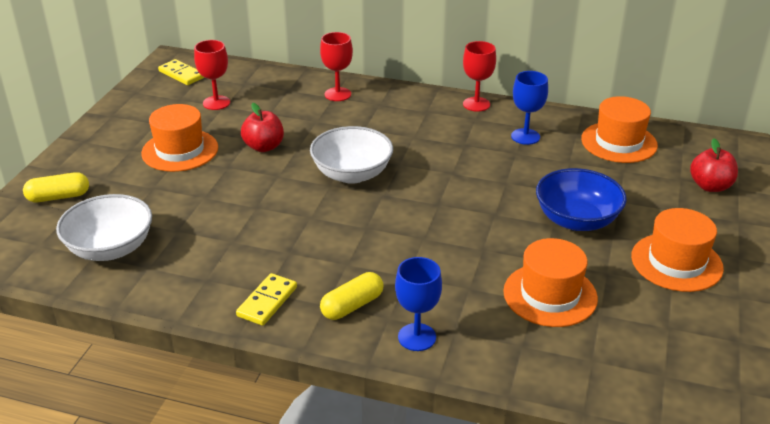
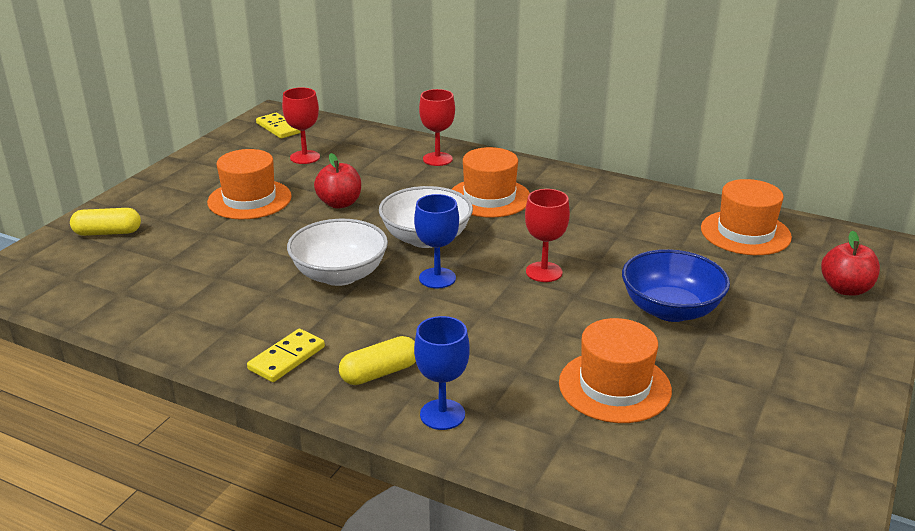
camera: 10 degrees right, 5 degrees down
(110, 248) = (140, 287): white bowl -> white bowl (340, 275)
(476, 104) = (589, 181): red goblet -> red goblet (544, 272)
(525, 136) = (636, 218): blue goblet -> blue goblet (437, 278)
(676, 262) = (781, 367): orange hat -> orange hat (489, 197)

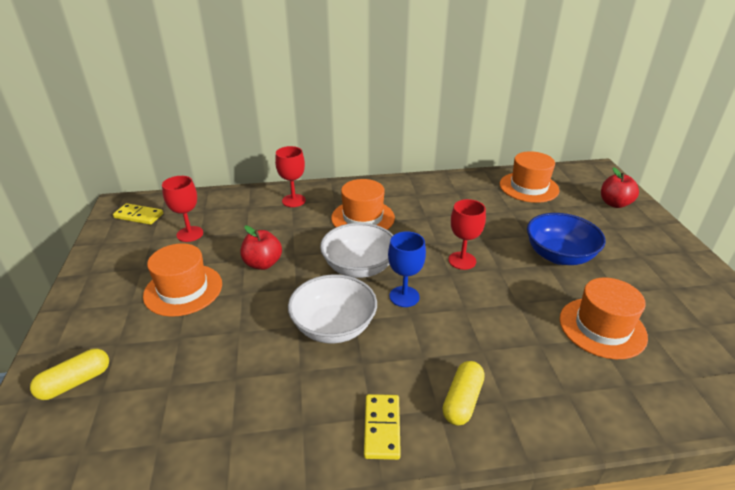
camera: 35 degrees left, 5 degrees up
(442, 414) = (543, 412): blue goblet -> none

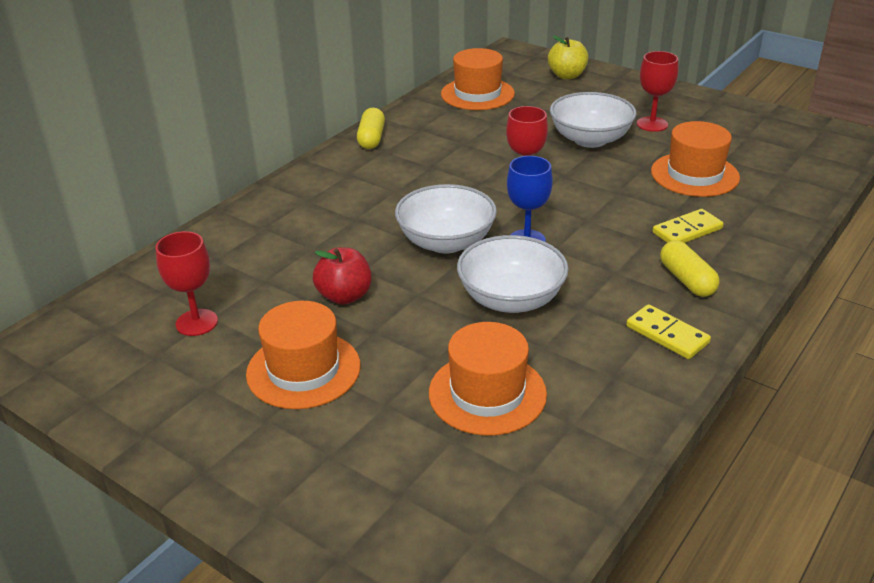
camera: 45 degrees left, 0 degrees up
(75, 382) = (355, 510): yellow capsule -> yellow capsule (371, 138)
(139, 216) = (78, 347): yellow domino -> yellow domino (687, 230)
(293, 200) = (260, 224): red goblet -> red goblet (652, 124)
(363, 218) = (369, 199): orange hat -> orange hat (487, 393)
(559, 255) = (590, 139): blue bowl -> white bowl
(614, 204) = (567, 75): red apple -> yellow apple

